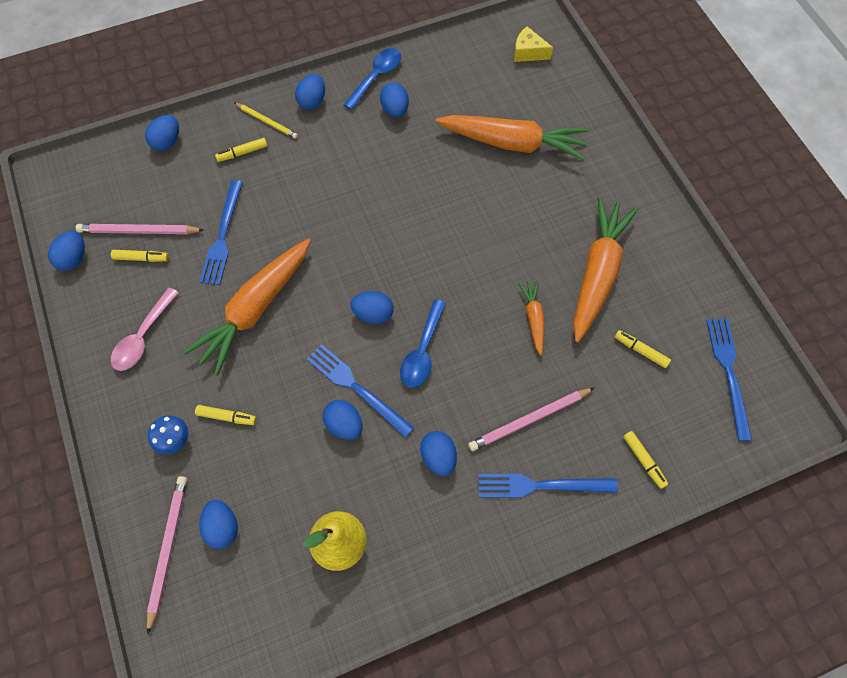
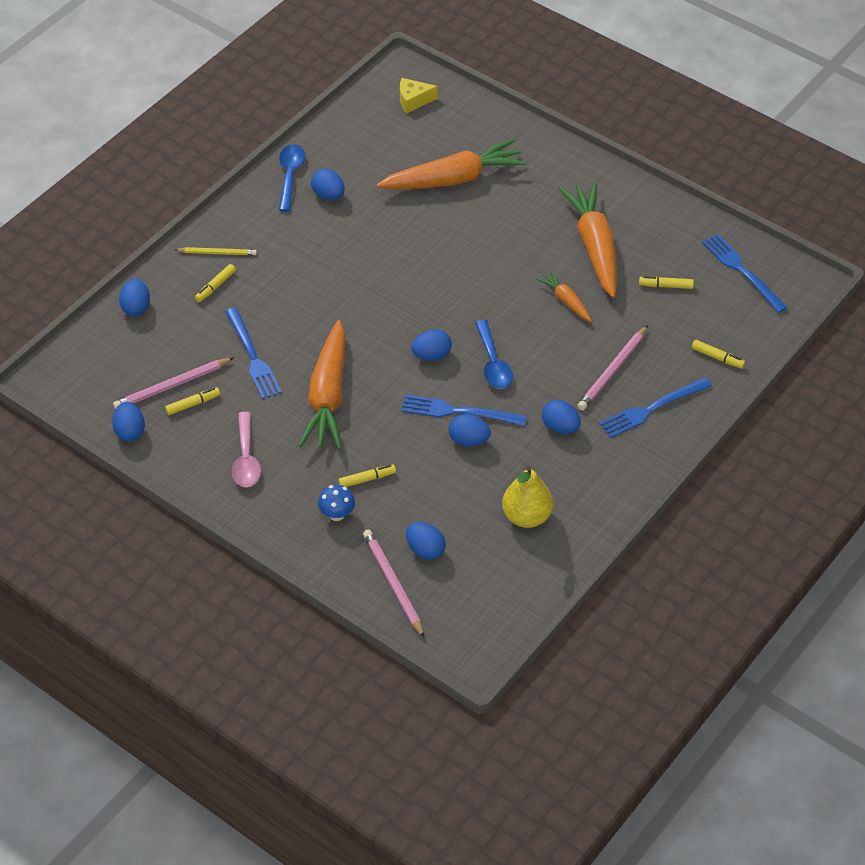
camera: 30 degrees left, 15 degrees down
(312, 101) = (246, 219): blue egg -> none

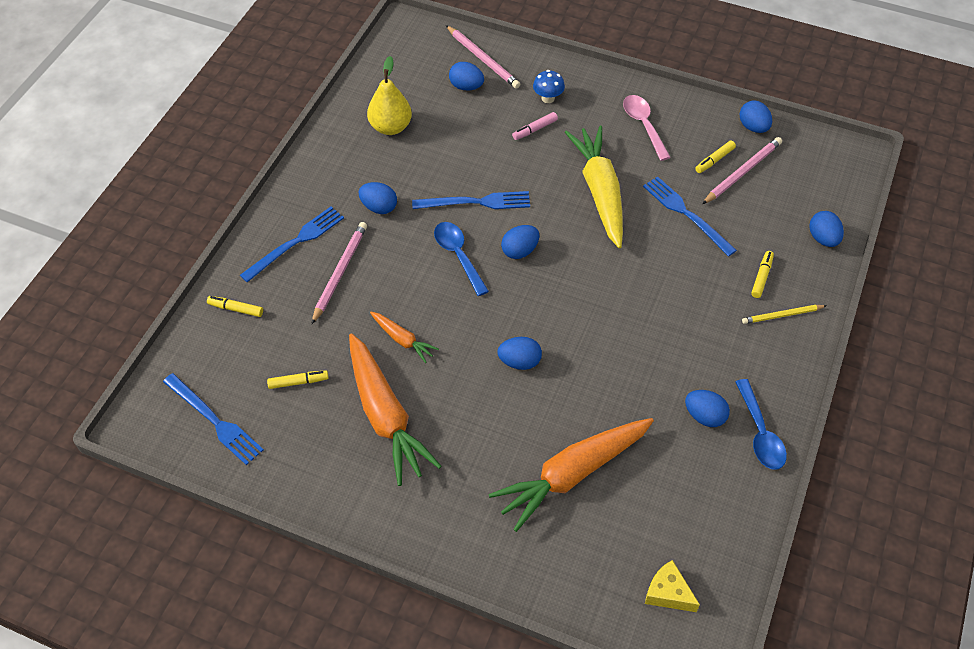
camera: 165 degrees right, 5 degrees up
(328, 396) = (599, 191): orange carrot -> yellow carrot
(367, 479) = (534, 129): yellow marker -> pink marker
(413, 100) = (668, 593): yellow cheese -> yellow cheese turned 120 degrees counterclockwise
(468, 440) = (459, 179): blue egg -> blue egg (519, 362)

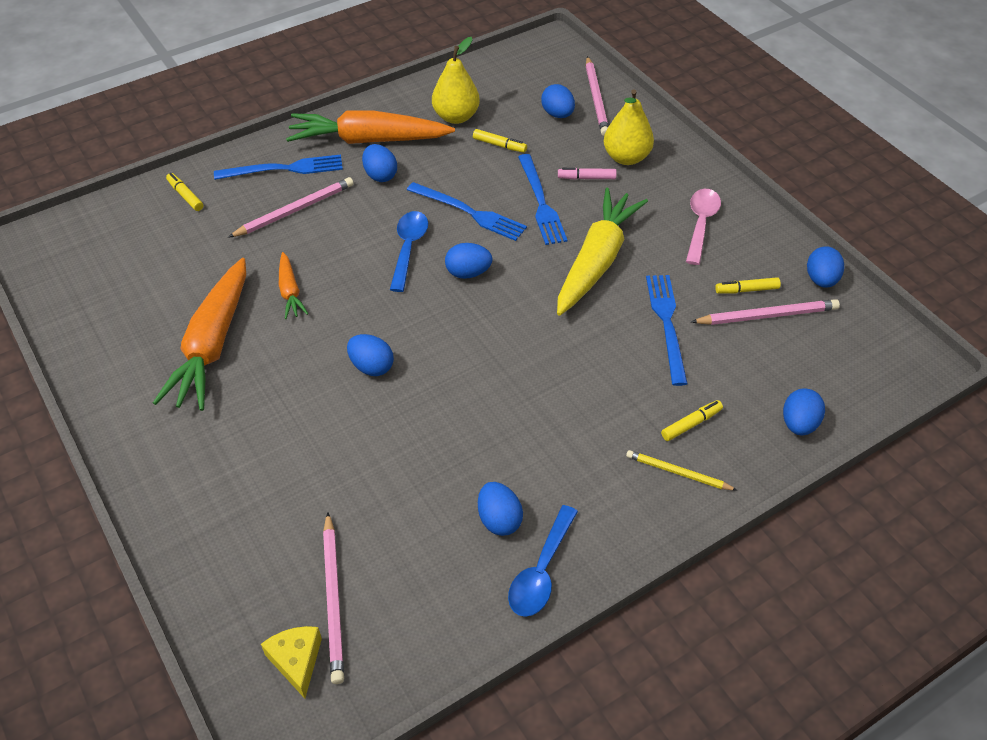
camera: 35 degrees right, 5 degrees down
(214, 421) = (81, 271): blue fork -> blue fork (541, 202)
(298, 382) = (173, 278): yellow marker -> yellow marker (499, 145)
(548, 98) = (626, 157): blue mushroom -> yellow pear
(572, 474) = (318, 493): orange carrot -> orange carrot (368, 140)
(652, 538) = (334, 599): none -> pink pencil

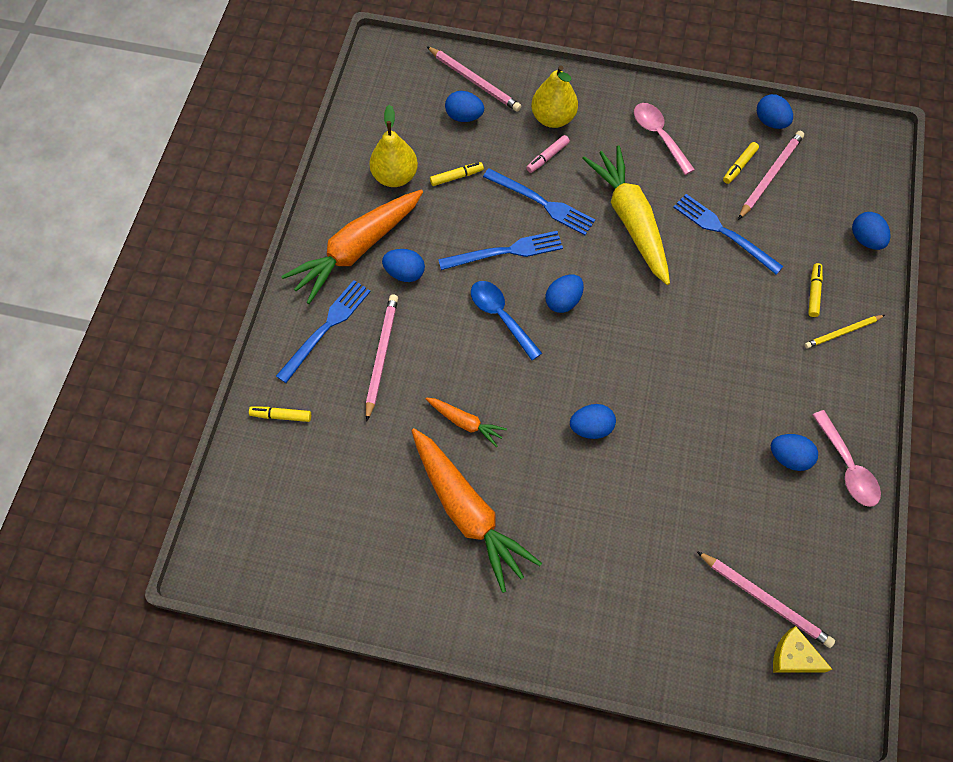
camera: 45 degrees left, 15 degrees up
(541, 571) = (847, 467): blue spoon -> pink spoon

